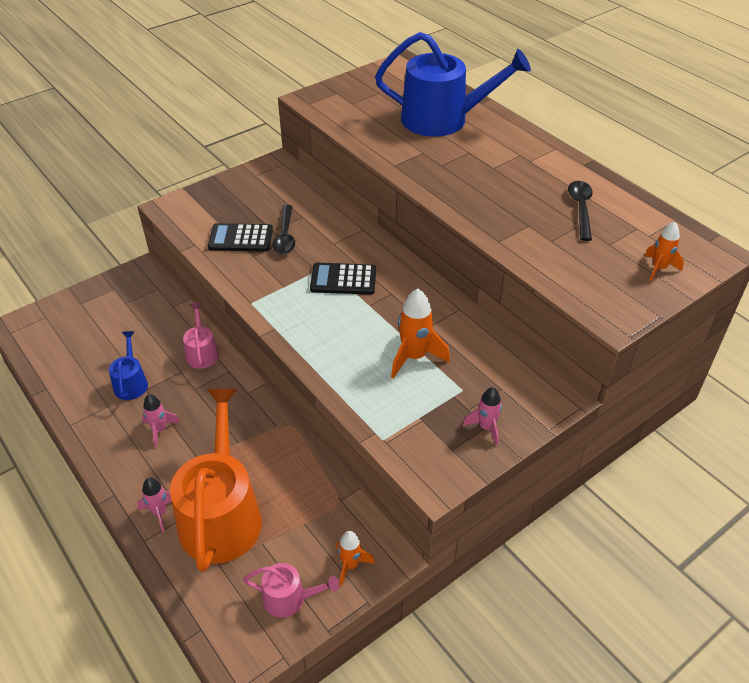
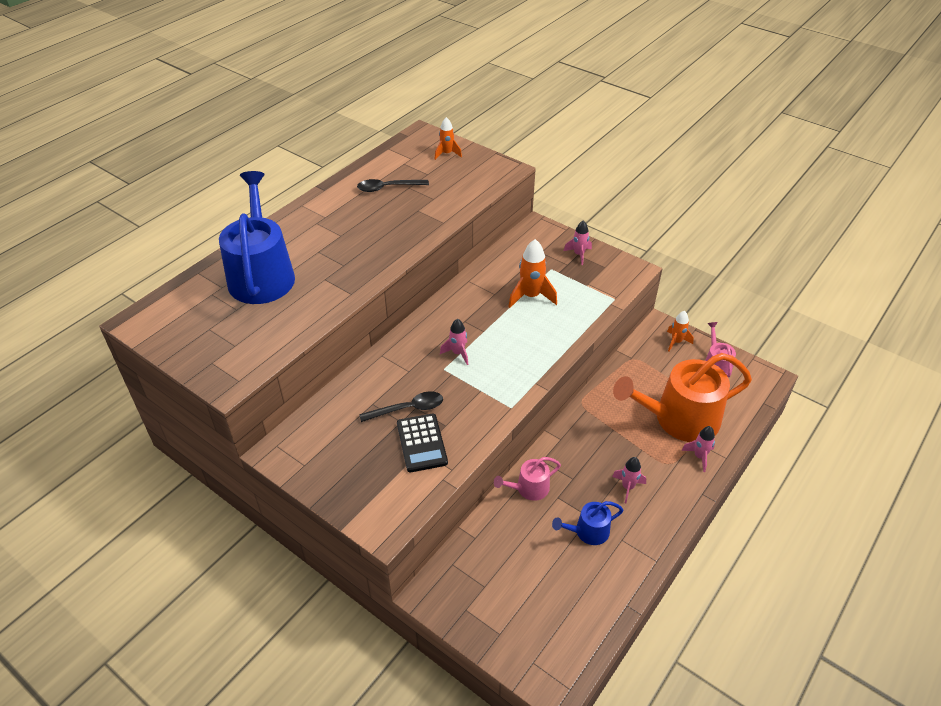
camera: 105 degrees left, 0 degrees up
(343, 279) = (458, 353): black calculator -> pink rocket

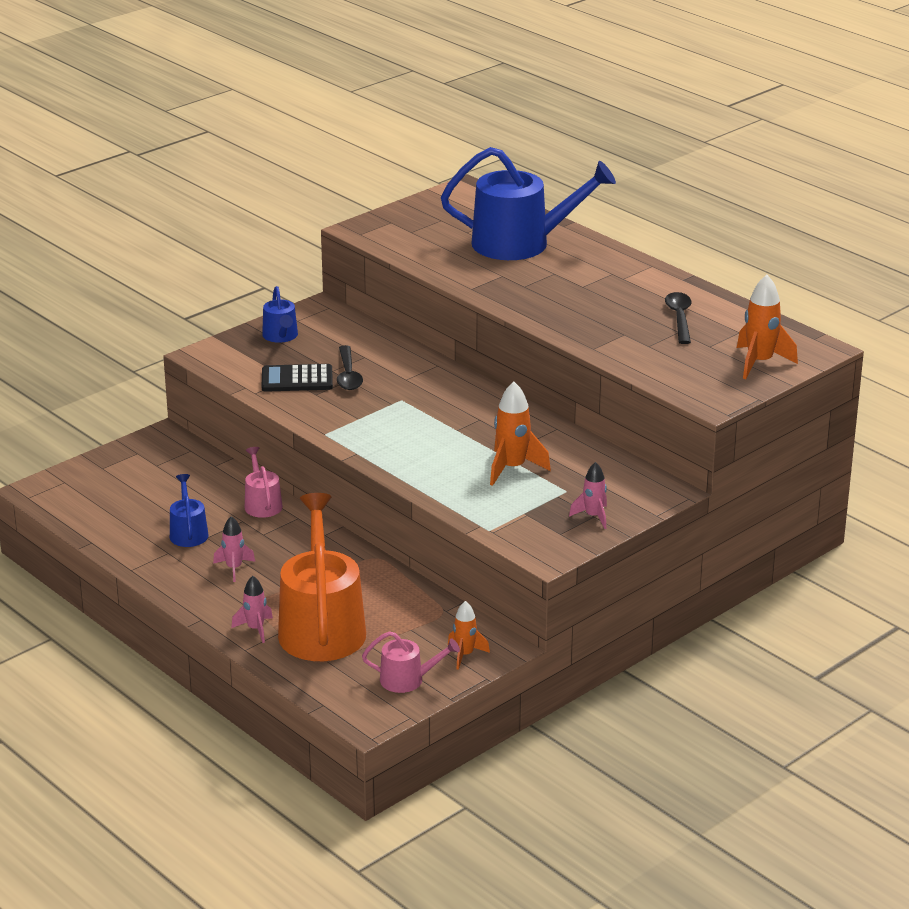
camera: 100 degrees right, 15 degrees down
(339, 471) = (281, 336): none -> blue watering can
(447, 154) = (760, 363): orange rocket -> orange rocket, size x1.61
(458, 353) = (423, 410): pink rocket -> none

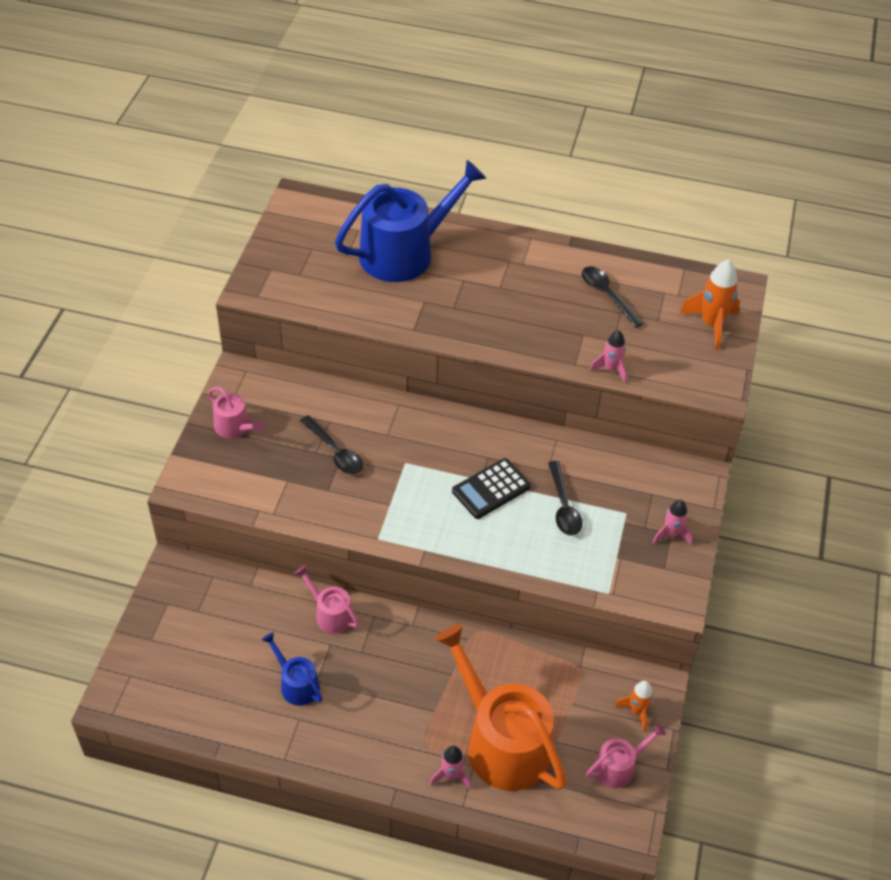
camera: 35 degrees left, 20 degrees up
(234, 568) = (372, 708): pink rocket -> pink rocket (611, 369)
(281, 336) = (235, 427): blue watering can -> pink watering can
(297, 379) = (296, 478): black calculator -> black calculator (491, 489)
(512, 468) = (563, 506): orange rocket -> black spoon

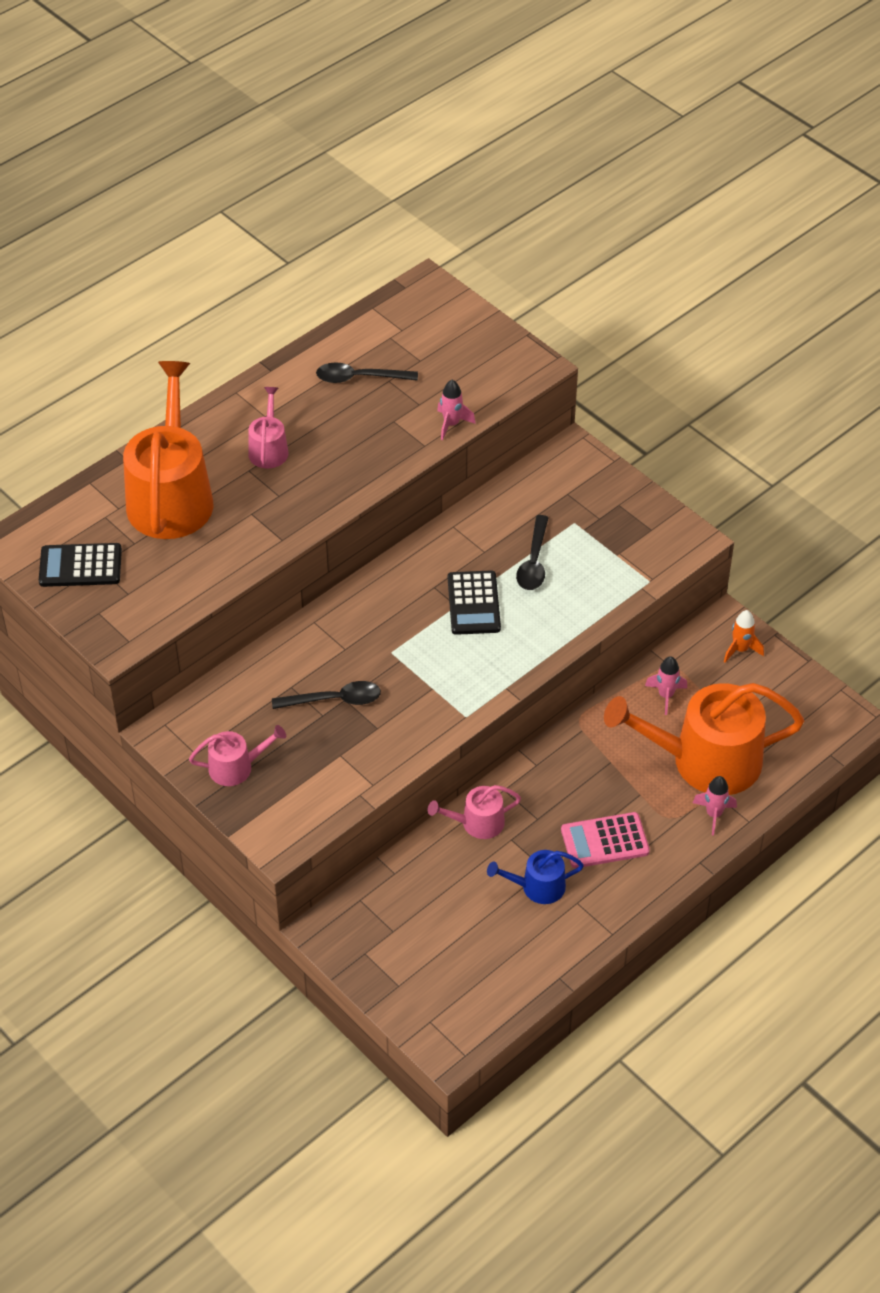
camera: 55 degrees left, 0 degrees up
(305, 240) = (80, 566): none -> black calculator
(371, 708) = (604, 841): none -> pink calculator
(404, 253) = (171, 496): blue watering can -> orange watering can
(563, 506) = (534, 562): black spoon -> black spoon turned 75 degrees clockwise
(618, 767) = (784, 692): pink watering can -> pink watering can (269, 449)
(671, 534) = (620, 505): pink rocket -> pink rocket (666, 695)
(711, 324) = (455, 328): orange rocket -> none

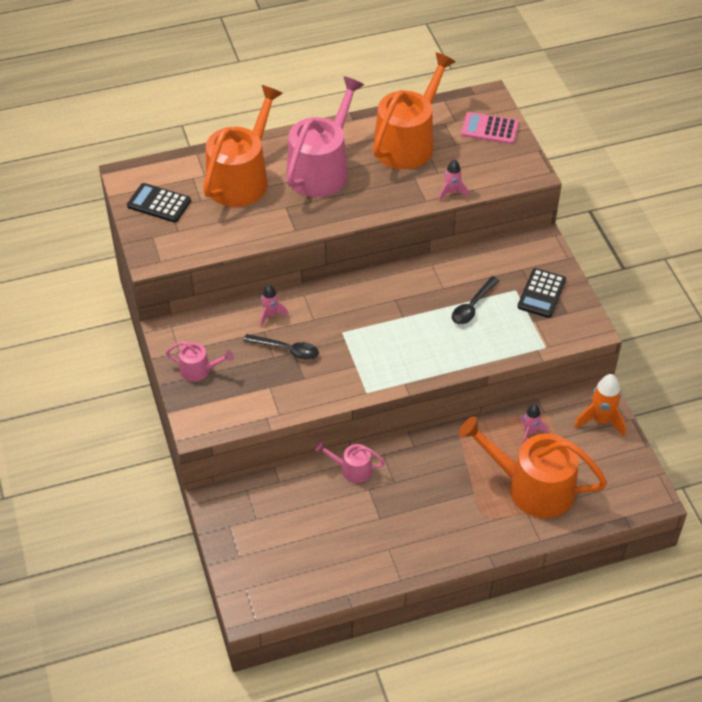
camera: 25 degrees right, 0 degrees up
(269, 449) = (321, 169): pink watering can -> pink watering can, size x2.13
(359, 378) = (408, 143): black spoon -> orange watering can
(473, 603) = (415, 320): black calculator -> black calculator (541, 293)
(537, 887) = (368, 527): blue watering can -> none
(604, 841) = (431, 515): pink calculator -> pink calculator (489, 129)
(714, 814) = (517, 526): pink rocket -> pink rocket (270, 315)
(740, 649) = (601, 420): orange rocket -> orange rocket, size x1.61

